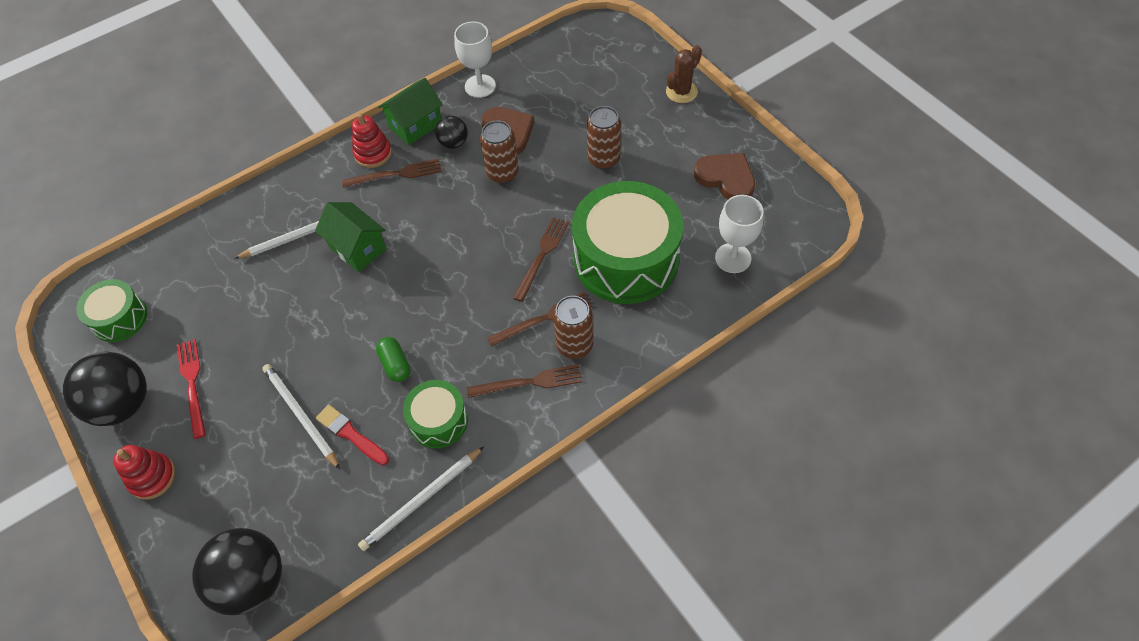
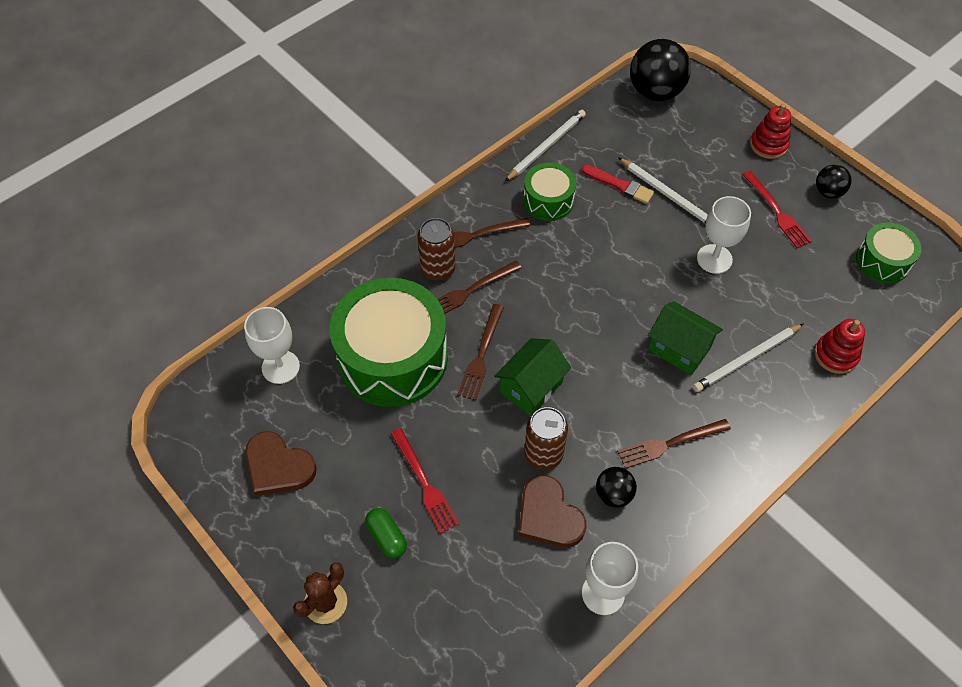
camera: 170 degrees right, 0 degrees up
(123, 404) = (828, 192): black ball -> black ball, size x0.52
(285, 334) = (714, 259): none -> white goblet
(373, 153) = (708, 471): red stacking toy -> red stacking toy (836, 355)
(395, 364) = (600, 241): green capsule -> green capsule (387, 537)
(415, 125) = (670, 519): green house -> green house (531, 387)
(604, 159) = (424, 483): brown can -> red fork

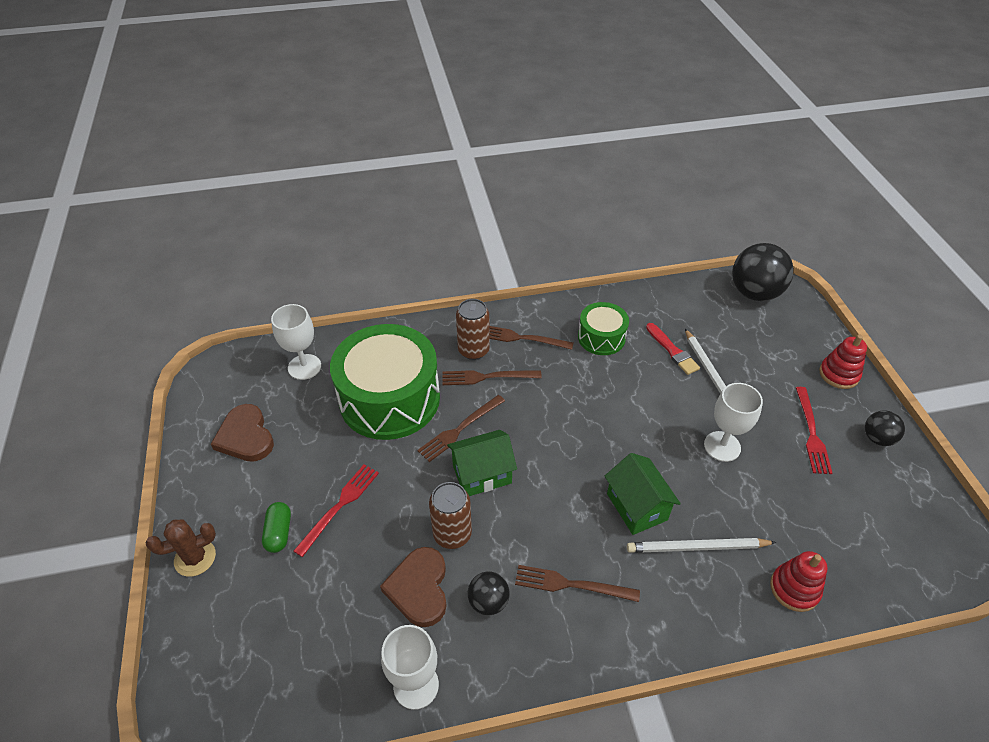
camera: 30 degrees right, 10 degrees down
(424, 483) = (339, 506): red fork -> red fork turned 150 degrees counterclockwise
(546, 146) = (628, 297): white pencil -> none
(882, 261) = (901, 525): green drum -> none

